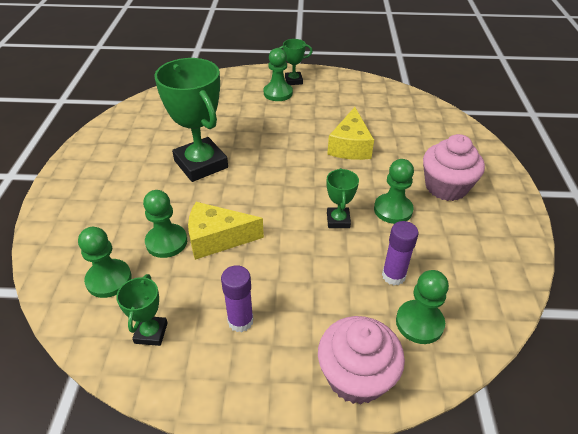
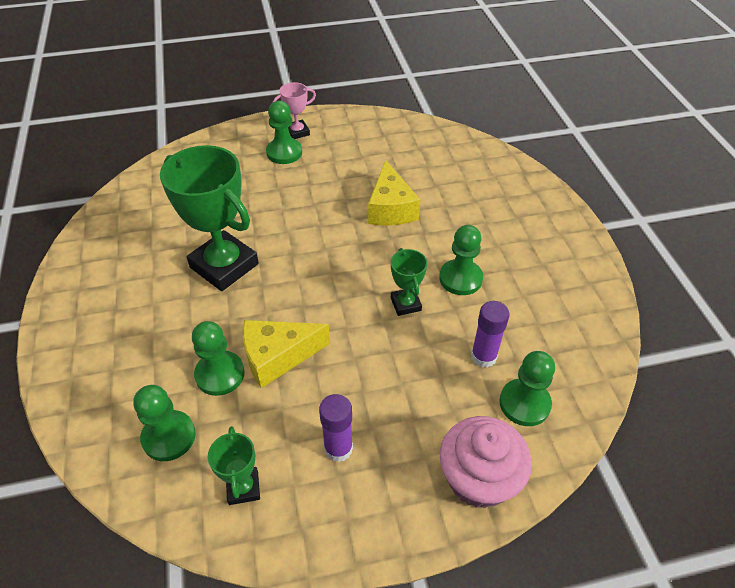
camera: 15 degrees left, 5 degrees up
(293, 81) = (297, 132): green trophy -> pink trophy
(446, 187) = (508, 239): pink cupcake -> none

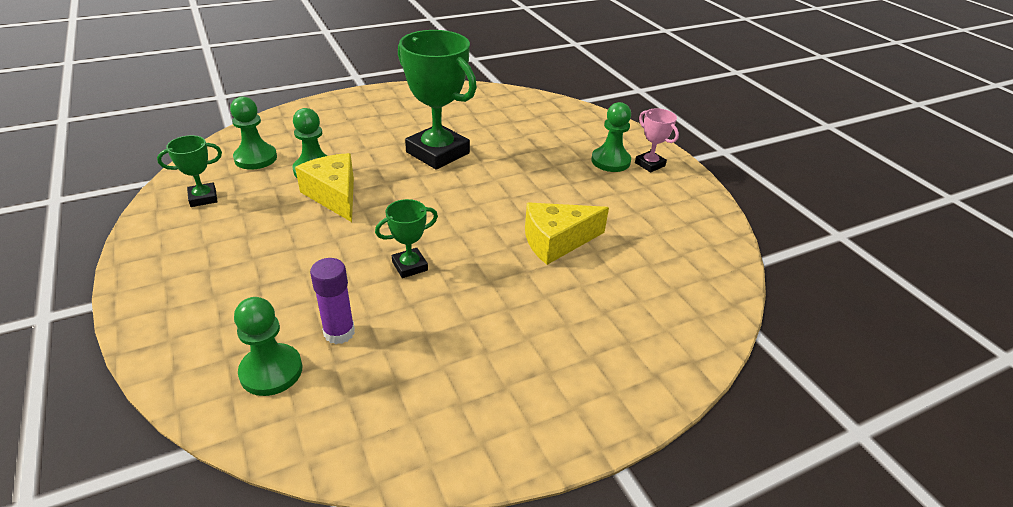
camera: 75 degrees right, 10 degrees down
(224, 266) = (437, 153): green trophy -> green trophy turned 75 degrees counterclockwise
(338, 448) = (232, 241): purple glue stick -> none
(460, 278) = (458, 306): green pawn -> none
(478, 478) = (181, 336): pink cupcake -> none

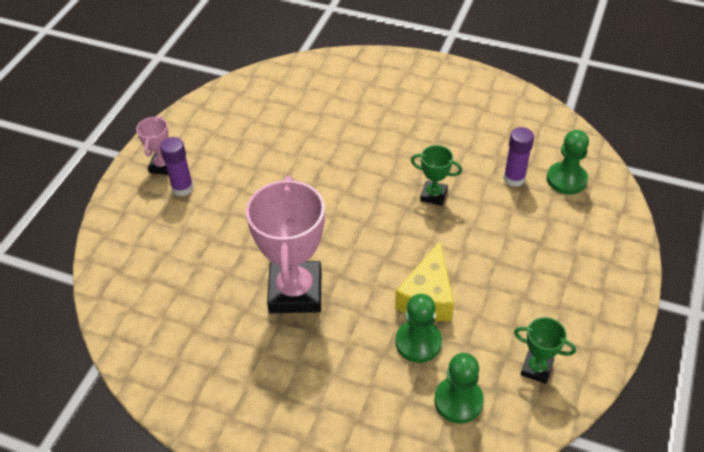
camera: 130 degrees left, 10 degrees up
(437, 153) = (295, 292): green trophy -> pink trophy
(556, 241) = (323, 153): yellow cheese -> none
(610, 161) = (182, 188): green pawn -> purple glue stick

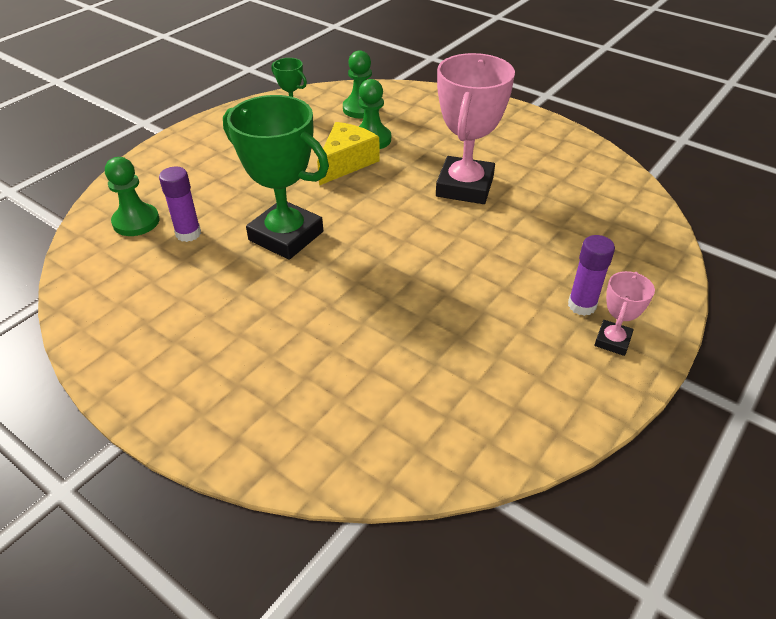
camera: 165 degrees left, 5 degrees down
(433, 195) = (286, 236): green trophy -> green trophy, size x2.08

